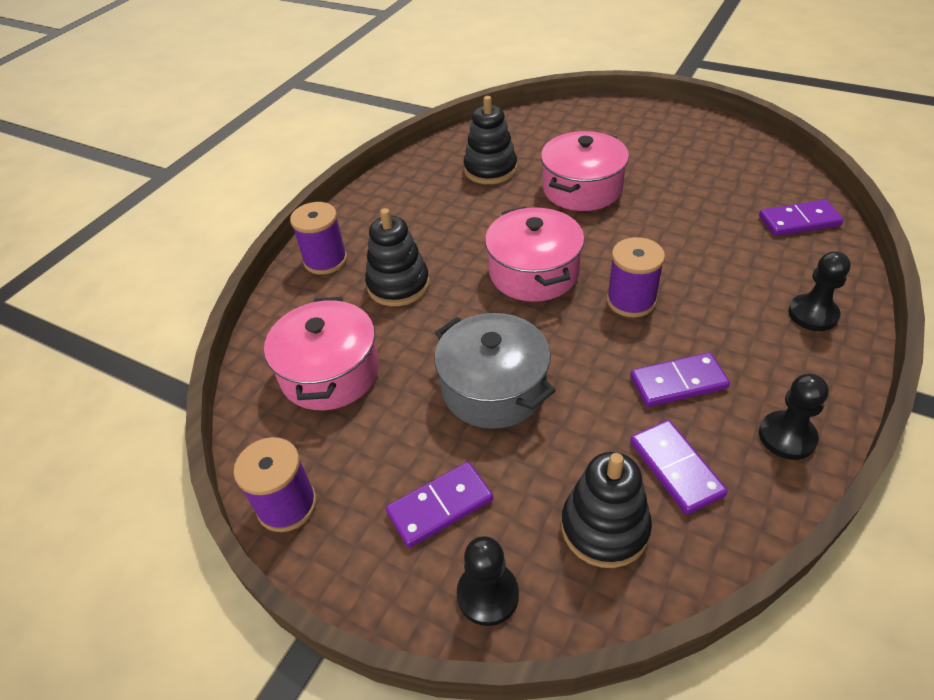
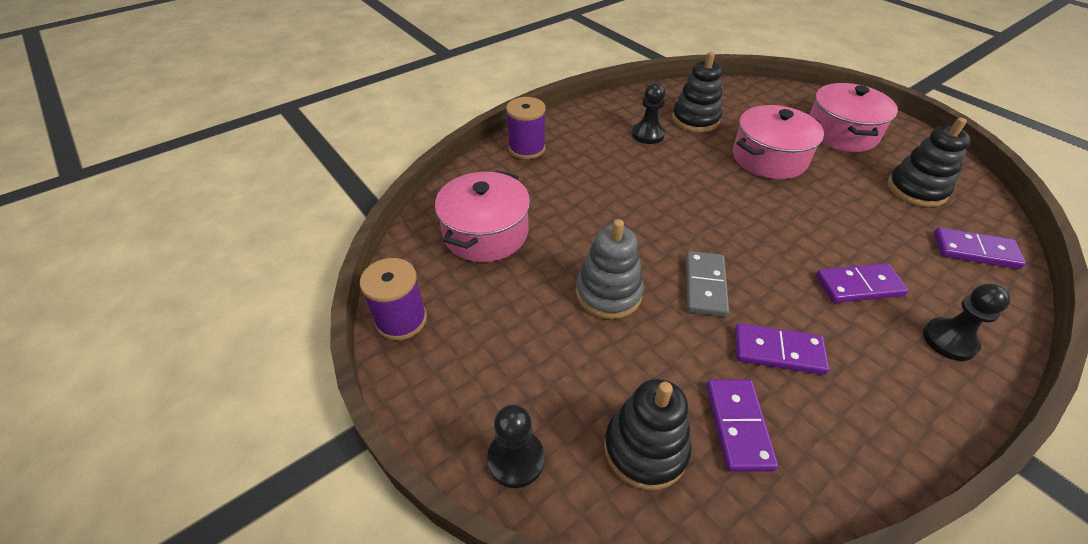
camera: 20 degrees right, 0 degrees up
(398, 285) = (573, 185): black stacking toy -> black stacking toy (916, 189)
(440, 506) = (515, 370): purple domino -> purple domino (859, 285)
(494, 388) = (608, 293): grey pot -> grey stacking toy
(534, 272) = (691, 212): pink pot -> pink pot (841, 133)
(583, 344) = (705, 285): none -> grey domino
(631, 301) = (768, 265): purple spool -> none
(787, 437) = (866, 443): black pawn -> black pawn (648, 134)

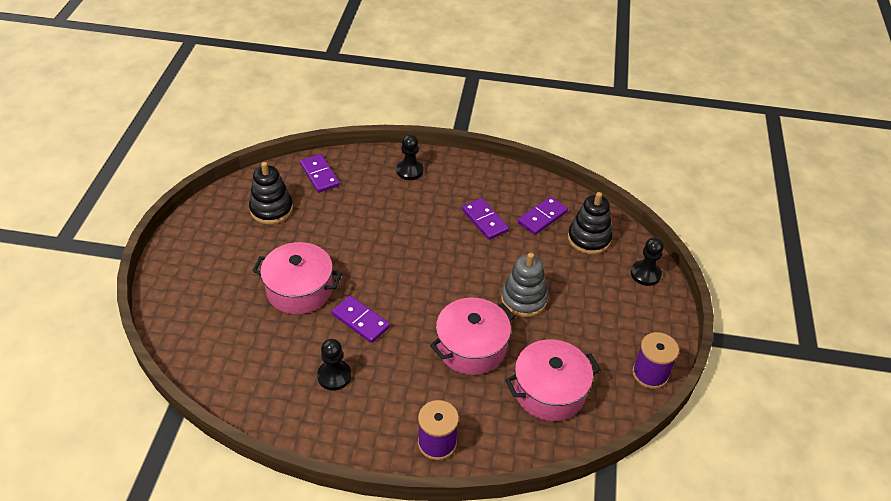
camera: 135 degrees left, 0 degrees up
(695, 119) = (279, 358): black stacking toy -> none
(705, 285) = (470, 264): grey domino -> none
(841, 133) = (221, 264): pink pot -> pink pot (471, 347)
(859, 285) = (401, 208): purple domino -> purple domino (360, 321)

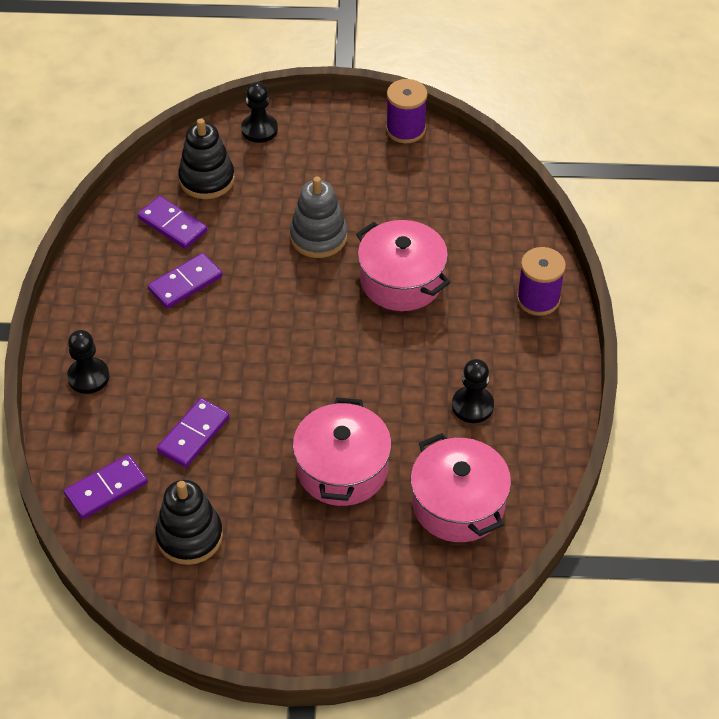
camera: 95 degrees left, 5 degrees up
(360, 321) = (383, 393): purple domino -> purple domino (194, 435)
(549, 391) = (447, 210): pink pot -> pink pot (458, 504)

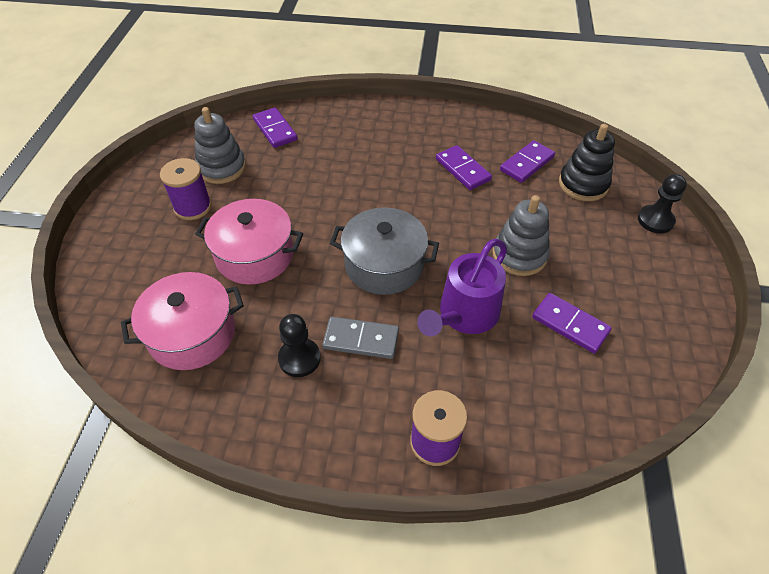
camera: 95 degrees right, 0 degrees up
(88, 377) = (374, 121): black pawn -> none
(189, 536) = (222, 168): black stacking toy -> grey stacking toy
(194, 435) = (310, 171): purple domino -> purple domino (570, 324)
(343, 348) = (384, 264): none -> grey pot
(401, 280) = (464, 315): pink pot -> purple watering can
(405, 130) = (686, 338): purple spool -> purple spool (193, 207)
(442, 359) = (361, 339): none -> grey domino

